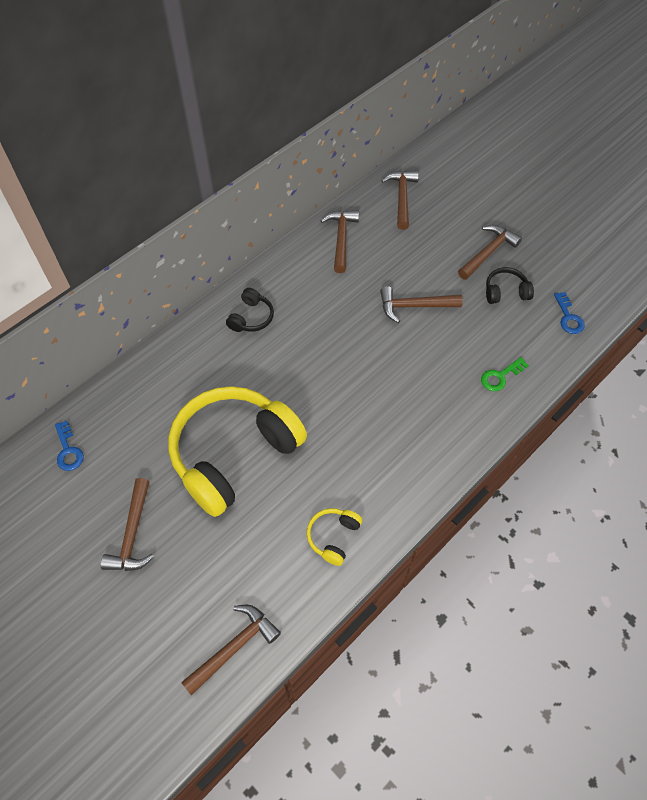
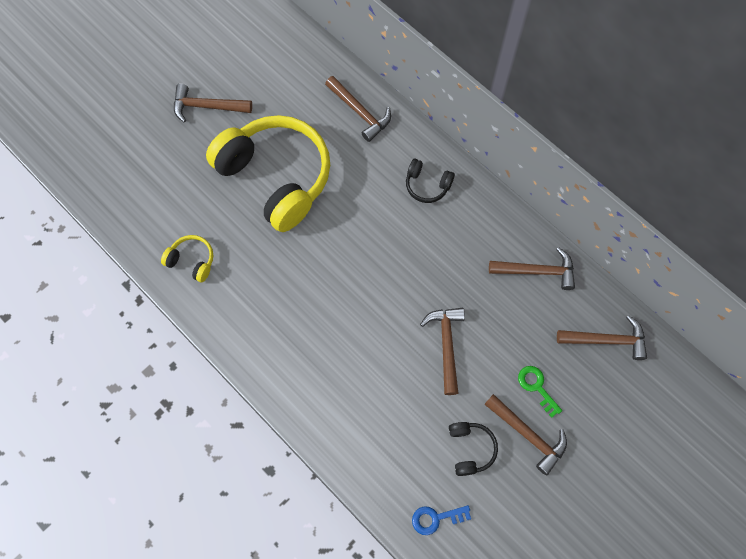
camera: 90 degrees right, 10 degrees up
(68, 450) = (285, 51): blue key -> none
(234, 647) = (108, 187): brown hammer -> brown hammer (360, 112)
(500, 376) = (356, 429): green key -> green key (536, 387)

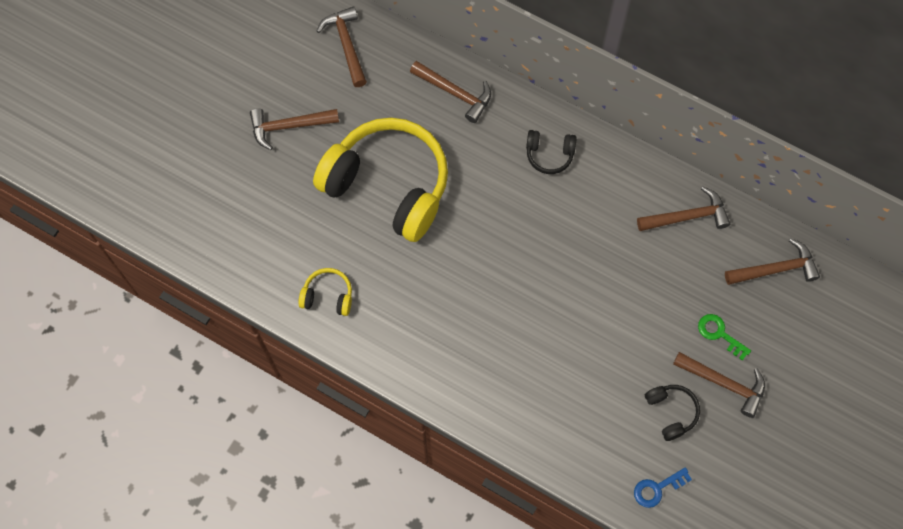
camera: 15 degrees left, 0 degrees up
(446, 345) = (617, 315): brown hammer -> brown hammer (346, 45)

